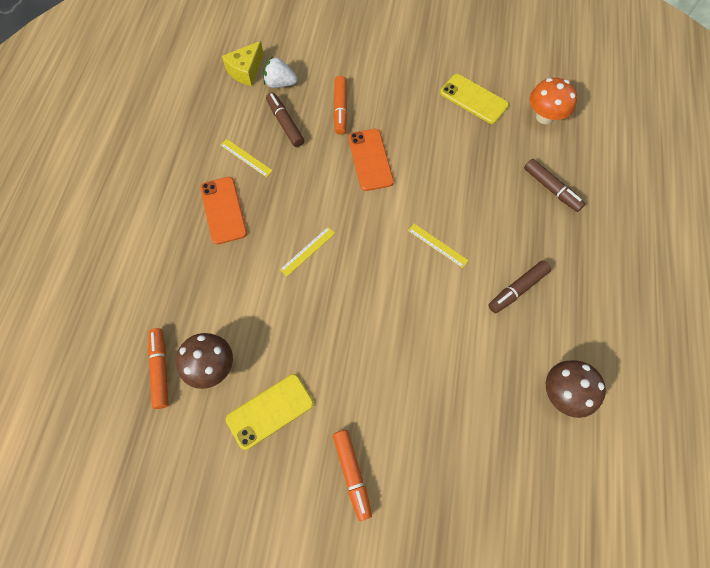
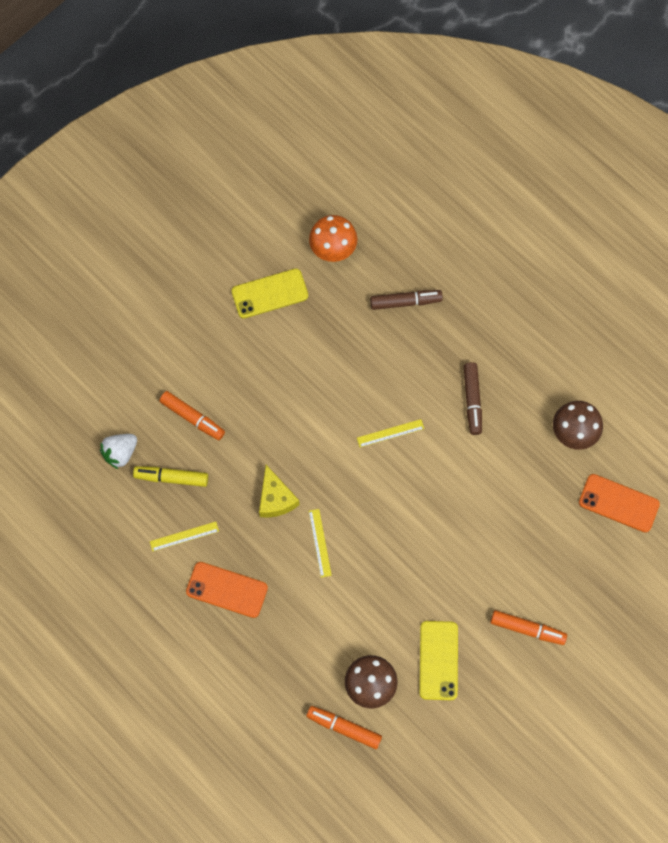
camera: 55 degrees left, 5 degrees up
(246, 71) = (80, 475): yellow cheese -> yellow cheese (275, 498)
(285, 123) = (171, 478): brown marker -> yellow marker
(370, 159) = (267, 429): orange phone -> orange phone (618, 503)

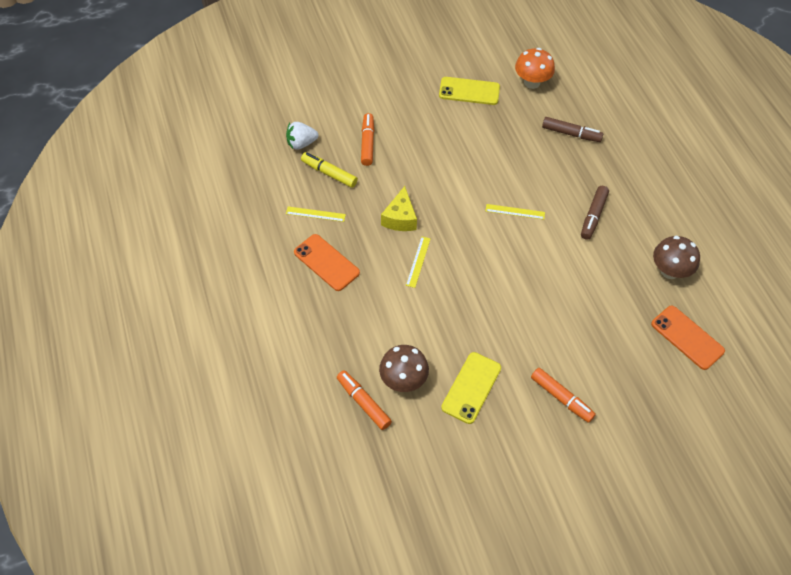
camera: 25 degrees right, 15 degrees down
(192, 418) = (367, 143): orange marker -> orange marker turned 150 degrees counterclockwise

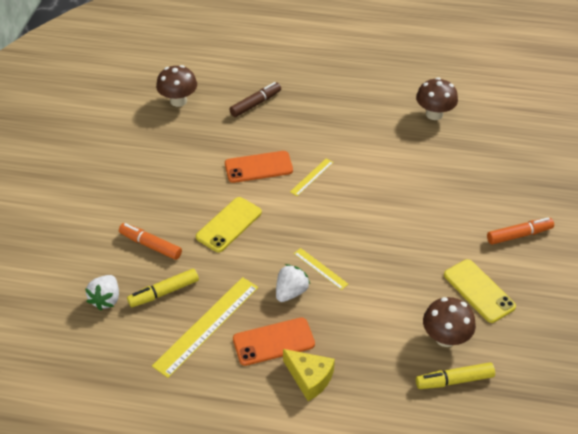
camera: 60 degrees left, 10 degrees down
(315, 214) = (207, 325): yellow ruler -> yellow ruler, size x1.97
(363, 402) = (454, 380): orange marker -> yellow marker
(381, 252) = (291, 292): none -> white strawberry
(400, 218) = (261, 260): yellow cheese -> yellow cheese (309, 378)
(469, 91) = (152, 145): yellow phone -> yellow phone (229, 224)
(532, 82) = (178, 101): orange mushroom -> brown mushroom
(593, 216) = (351, 131): brown marker -> none
(687, 337) = (501, 134): orange phone -> orange phone (258, 167)

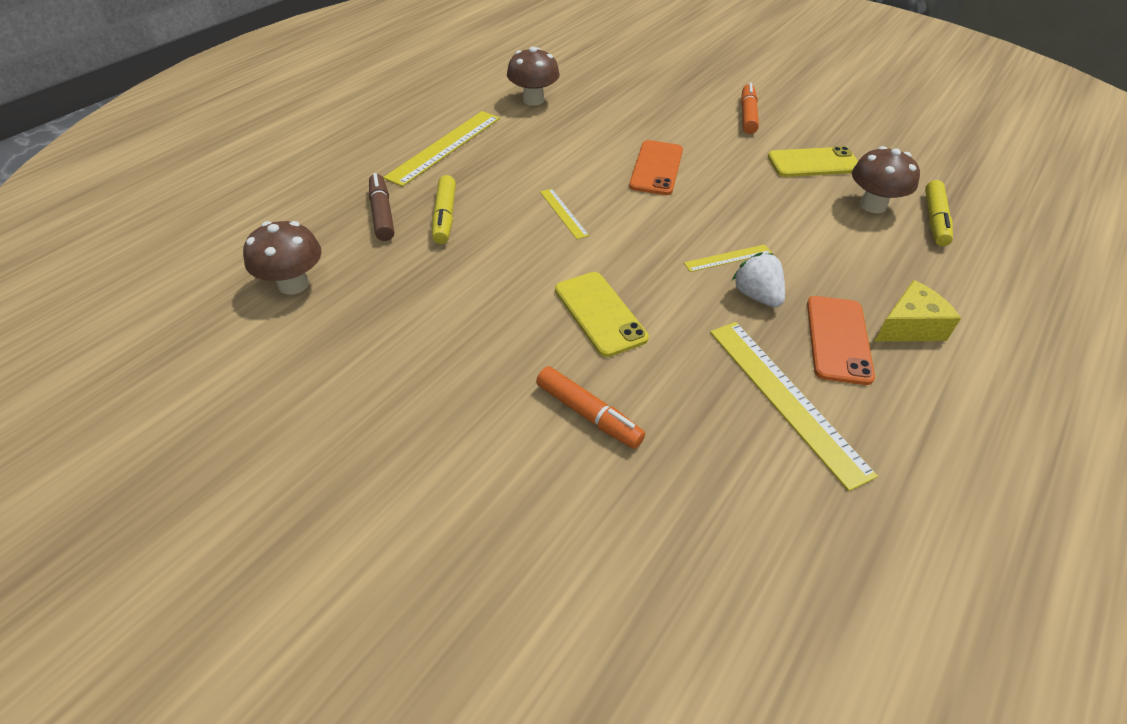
camera: 65 degrees left, 0 degrees up
(106, 299) = (680, 512): white strawberry -> none
(150, 245) = (588, 414): orange marker -> orange marker turned 105 degrees counterclockwise
(164, 292) = (698, 428): yellow marker -> yellow marker (444, 217)
(258, 167) = (508, 251): orange phone -> orange phone (656, 168)
(341, 98) = (445, 147): none -> yellow ruler

